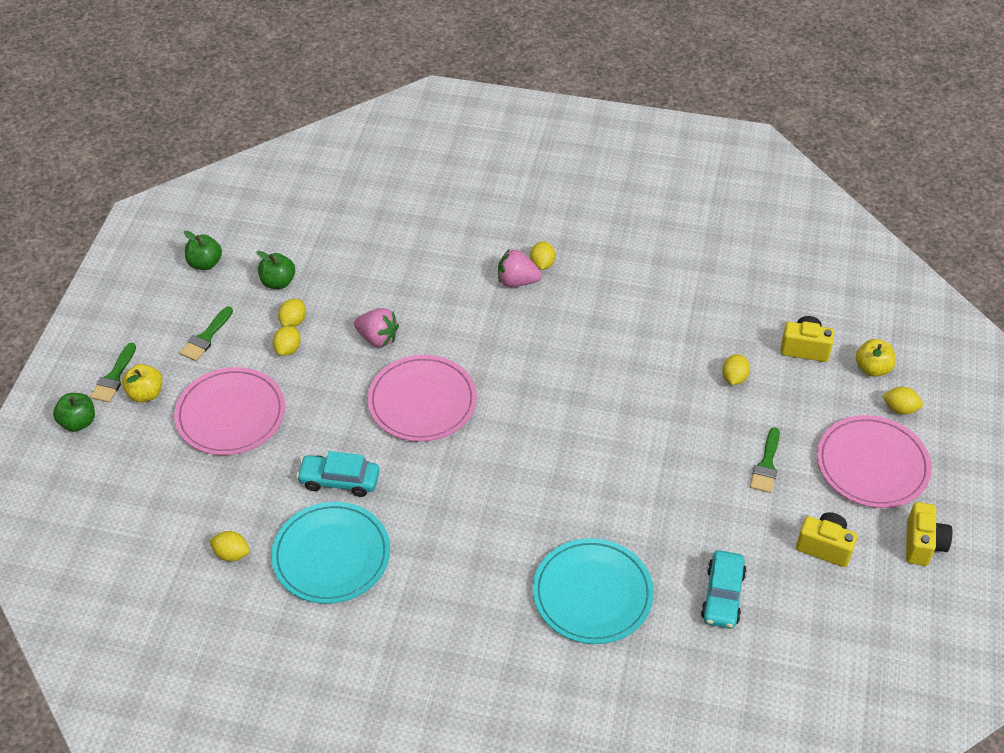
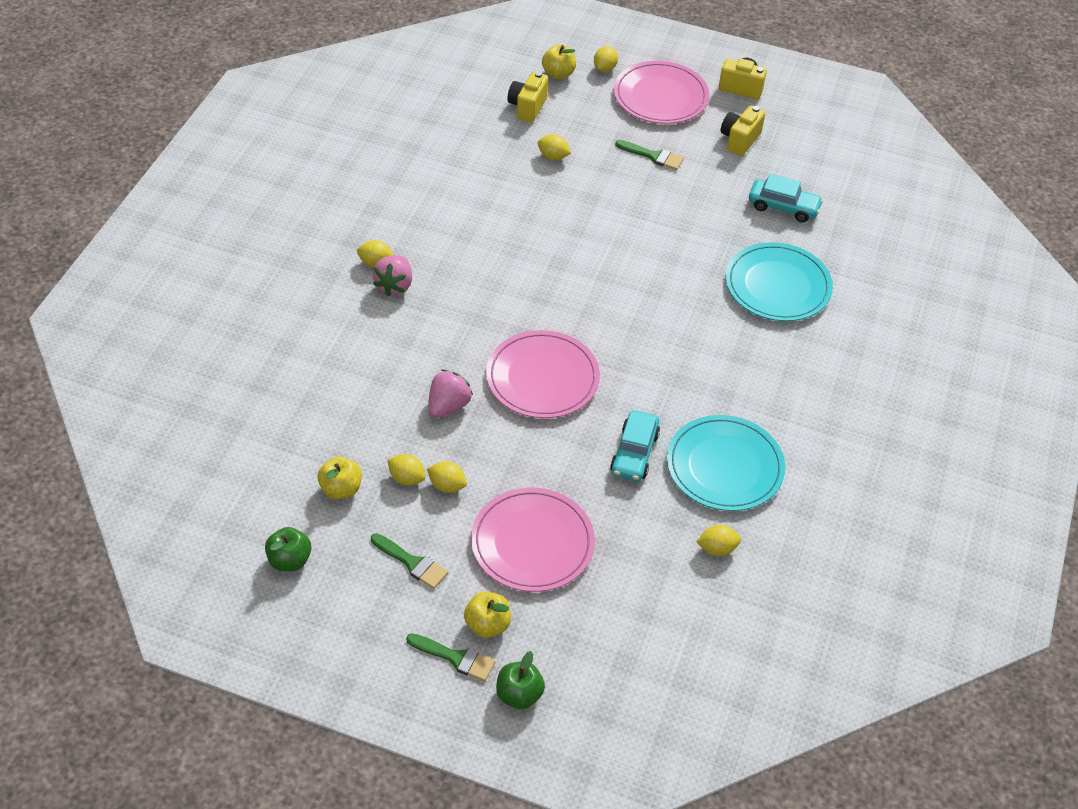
camera: 85 degrees left, 0 degrees up
(231, 554) = (717, 549): yellow lemon -> yellow lemon turned 60 degrees clockwise
(278, 282) = (341, 489): green apple -> yellow apple

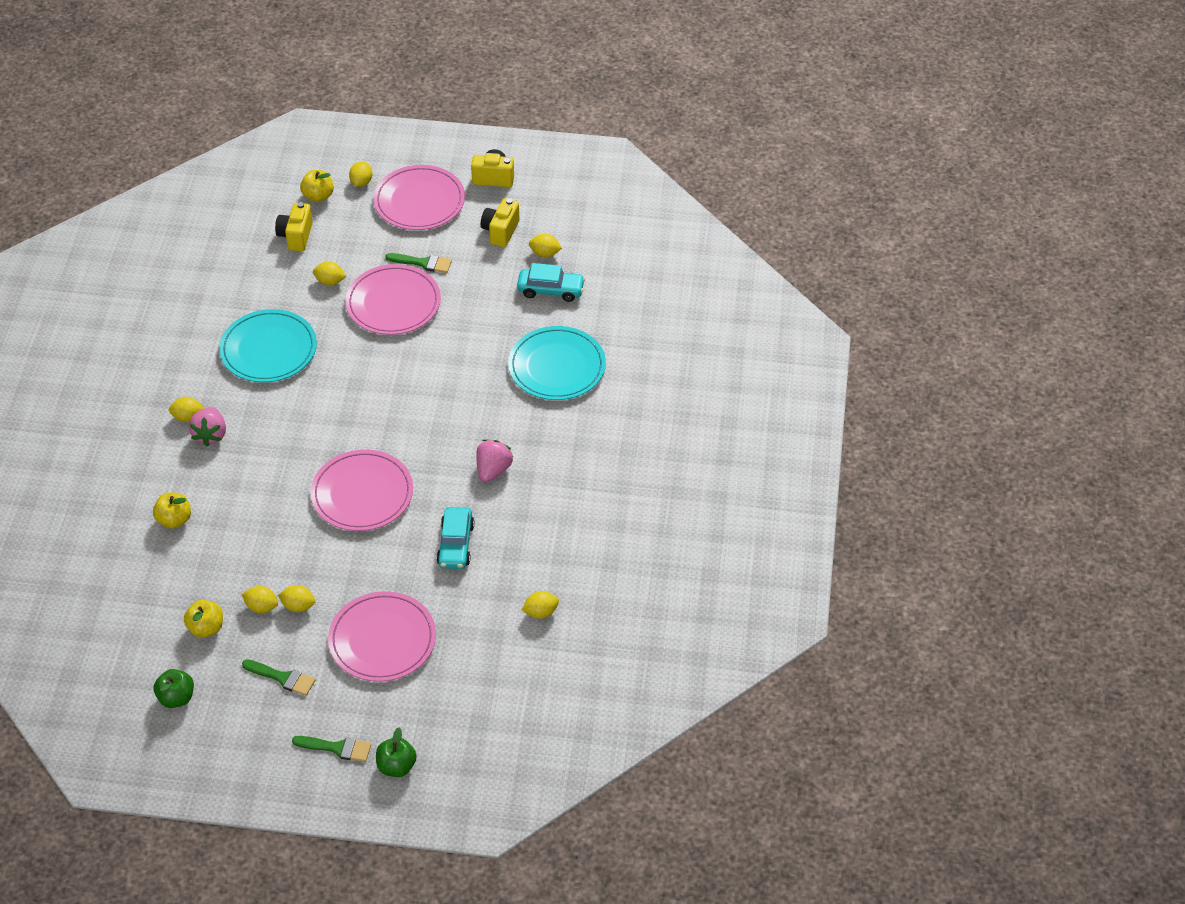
camera: 10 degrees left, 0 degrees up
(448, 406) = (284, 536): pink strawberry -> pink strawberry (493, 470)
(487, 625) = (358, 716): yellow apple -> yellow apple (174, 520)
(614, 190) = (393, 303): none -> pink plate
(724, 466) = (536, 540): turquoise plate -> turquoise plate (268, 349)
(783, 170) = (545, 253): none -> yellow lemon

